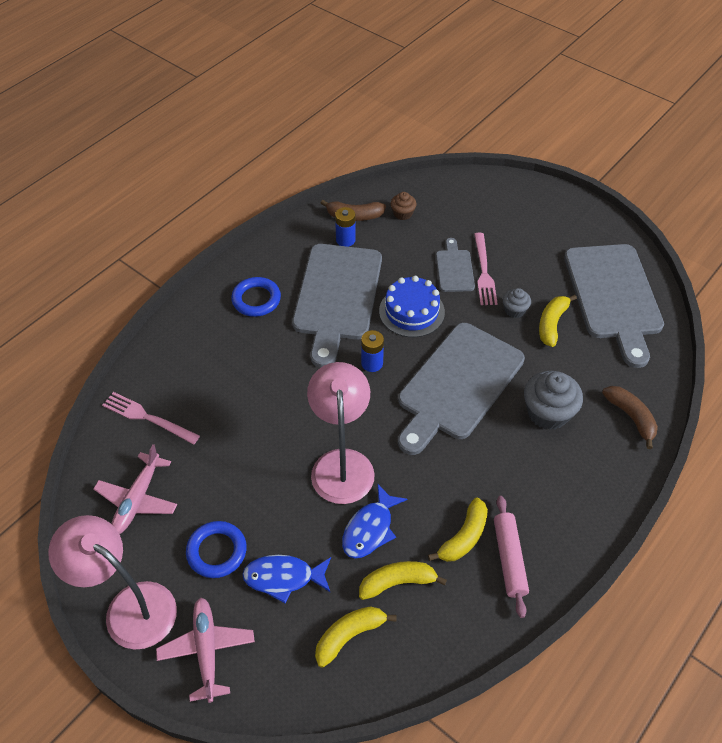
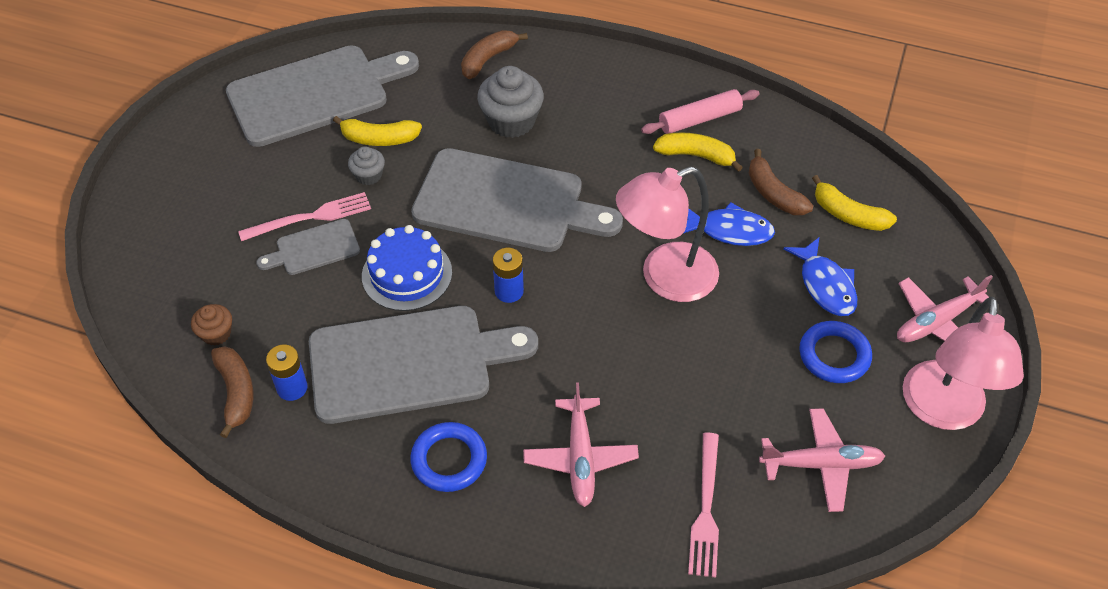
camera: 110 degrees left, 0 degrees up
(221, 364) = (580, 457): none -> pink plane
(397, 582) = (773, 193): yellow banana -> brown banana

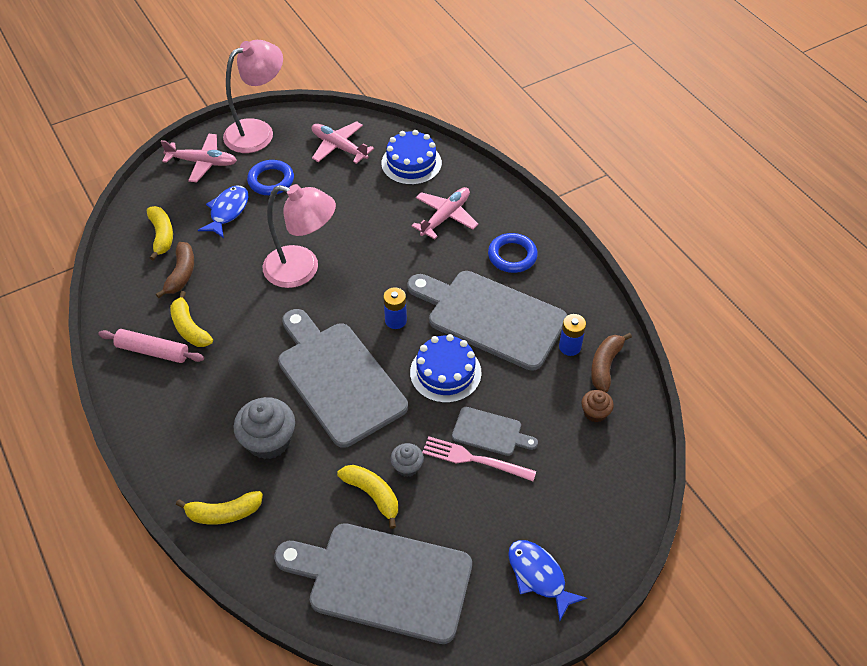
camera: 140 degrees left, 0 degrees up
(488, 59) = (223, 513): brown banana -> yellow banana
(705, 509) = (411, 163): pink fork -> blue cake
(729, 230) = (234, 271): blue fish -> blue fish (539, 576)

